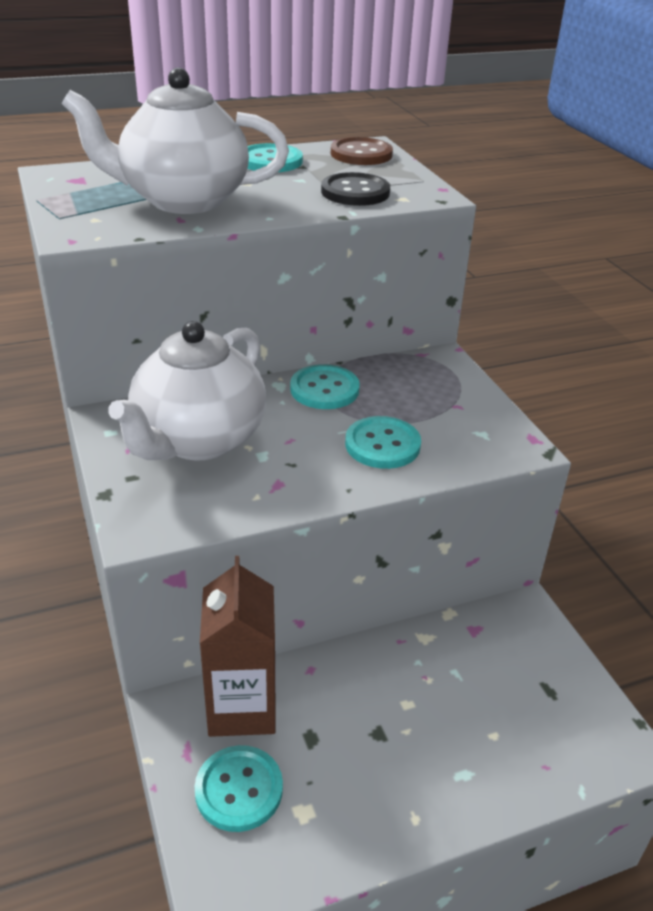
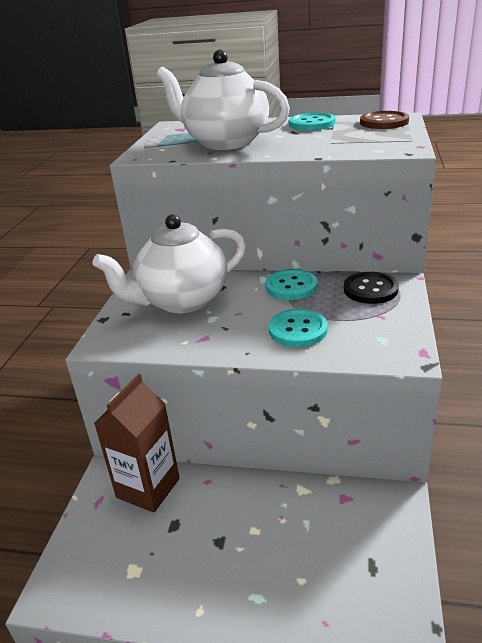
camera: 35 degrees right, 5 degrees down
(239, 789) = (107, 538): turquoise button -> none
(355, 192) = (347, 144): black button -> black button (370, 289)

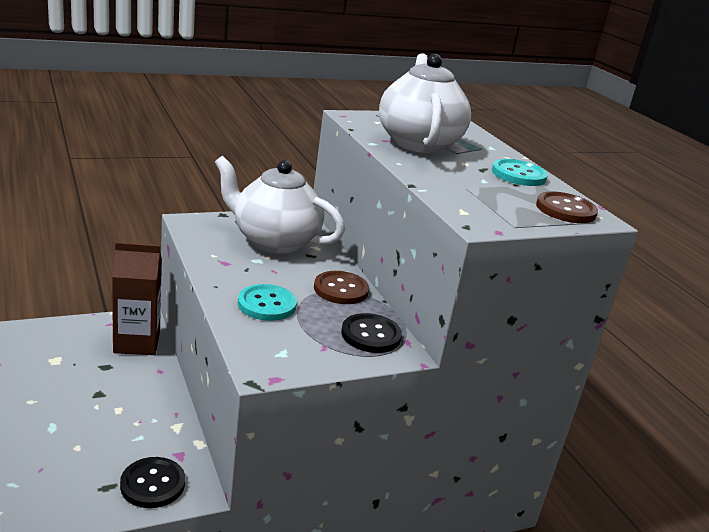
camera: 50 degrees right, 5 degrees down
(291, 286) = (341, 289): turquoise button -> brown button
(380, 528) = (153, 484): none -> black button

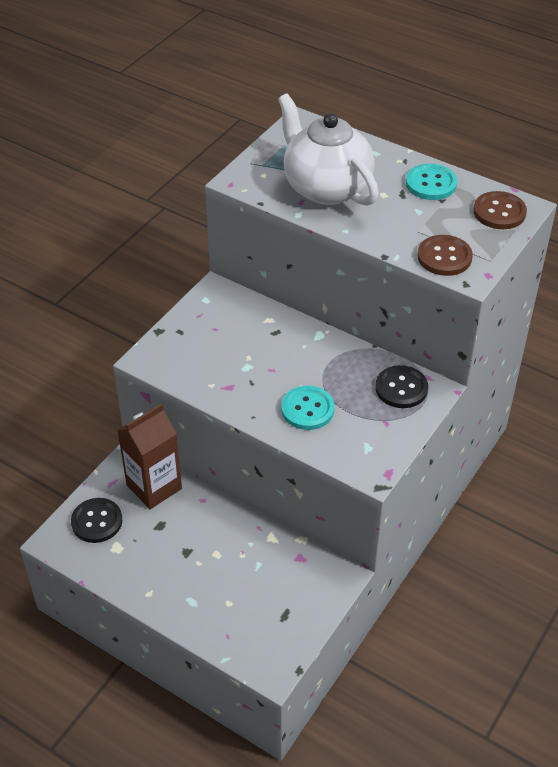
camera: 30 degrees left, 20 degrees up
(153, 484) = (310, 591): black button -> black button (97, 521)
(274, 241) = (233, 335): white teapot -> none
(341, 289) = (336, 356): brown button -> brown button (444, 257)

